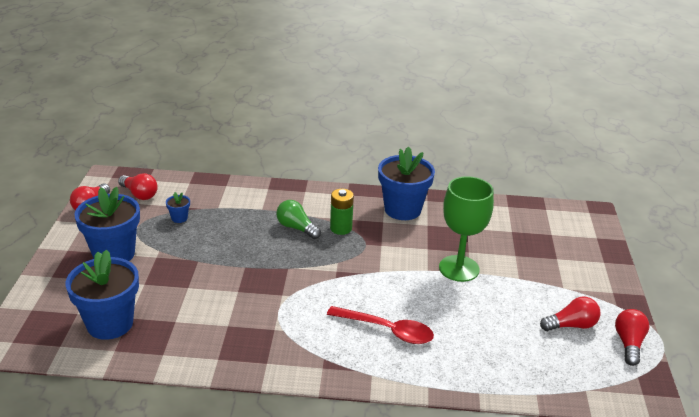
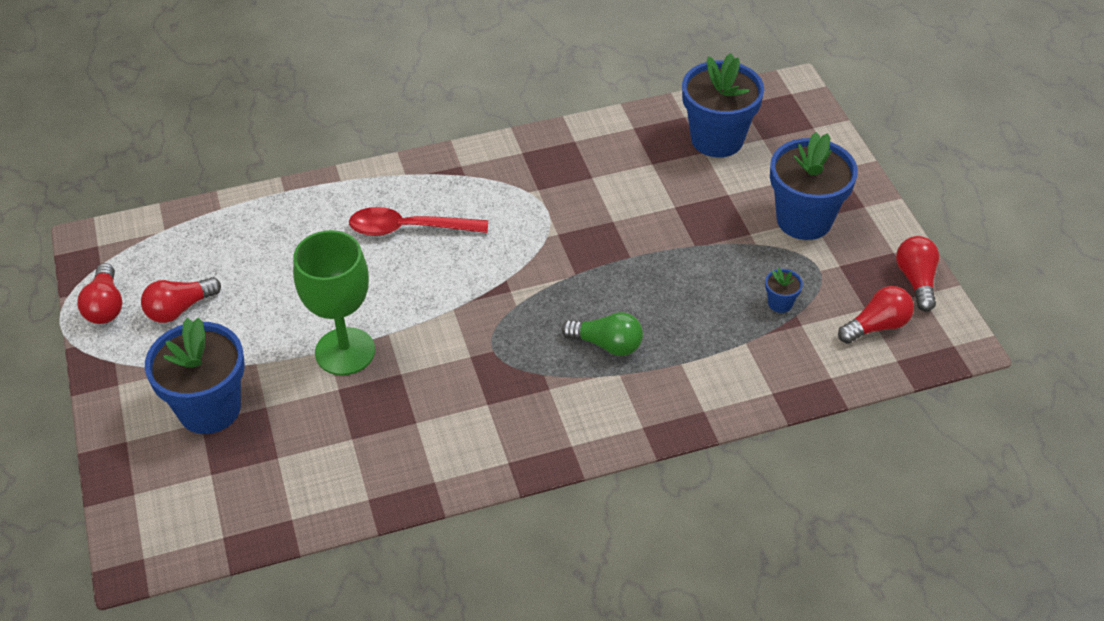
camera: 160 degrees right, 15 degrees up
(139, 194) = (877, 326): red light bulb -> red light bulb turned 135 degrees clockwise
(341, 228) = (543, 367): green battery -> none
(402, 209) = (467, 442): blue flower pot -> blue flower pot (209, 409)

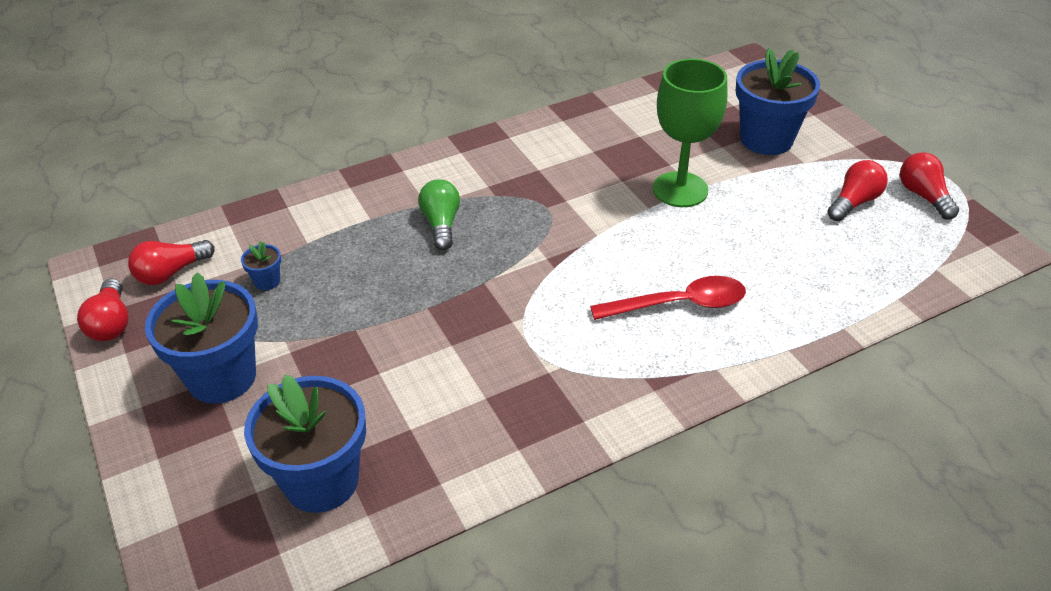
camera: 170 degrees right, 5 degrees down
(607, 344) = (441, 224): green light bulb -> green light bulb turned 75 degrees clockwise

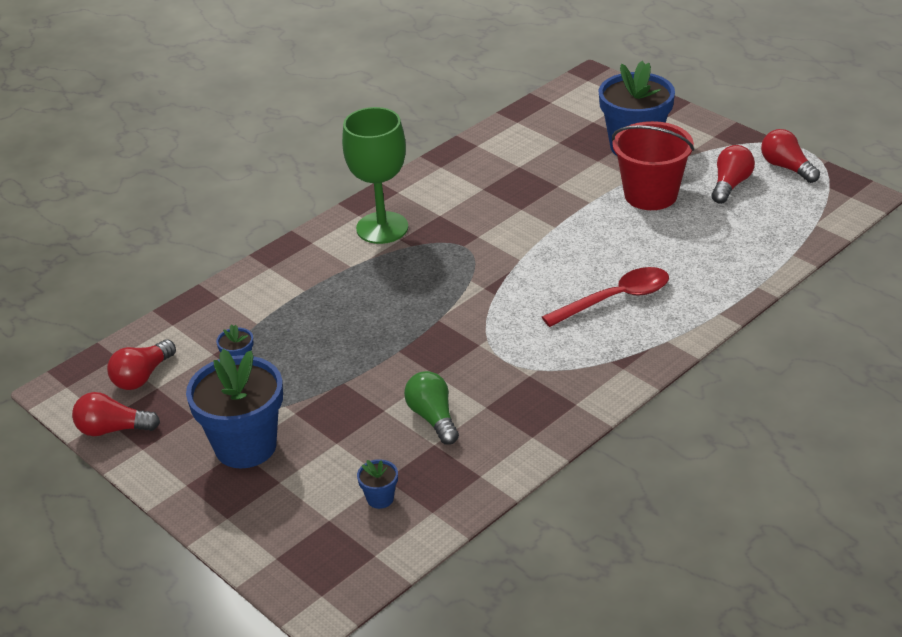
camera: 15 degrees left, 5 degrees down
(111, 323) = (113, 429): red light bulb -> red light bulb turned 120 degrees clockwise
(321, 481) = (380, 498): blue flower pot -> blue flower pot, size x0.42
(441, 224) = (374, 281): green light bulb -> green light bulb (433, 418)
(680, 189) = (576, 206): green goblet -> green goblet (382, 228)
(763, 195) = (650, 195): none -> red bucket

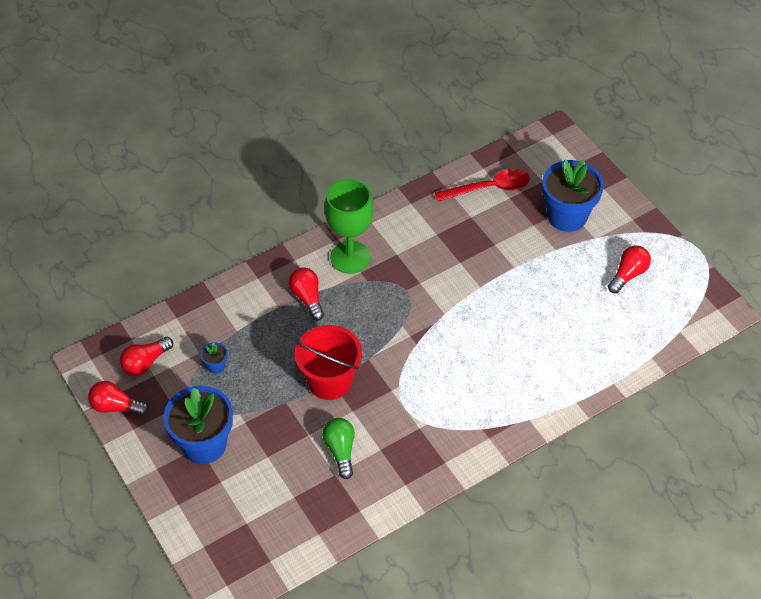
camera: 10 degrees right, 15 degrees up
(380, 498) = (285, 513): blue flower pot -> none
(615, 299) = (503, 370): red spoon -> red spoon (489, 188)
(650, 195) = (563, 271): red bucket -> red bucket (329, 381)
(786, 167) = (678, 266): red light bulb -> red light bulb (307, 298)

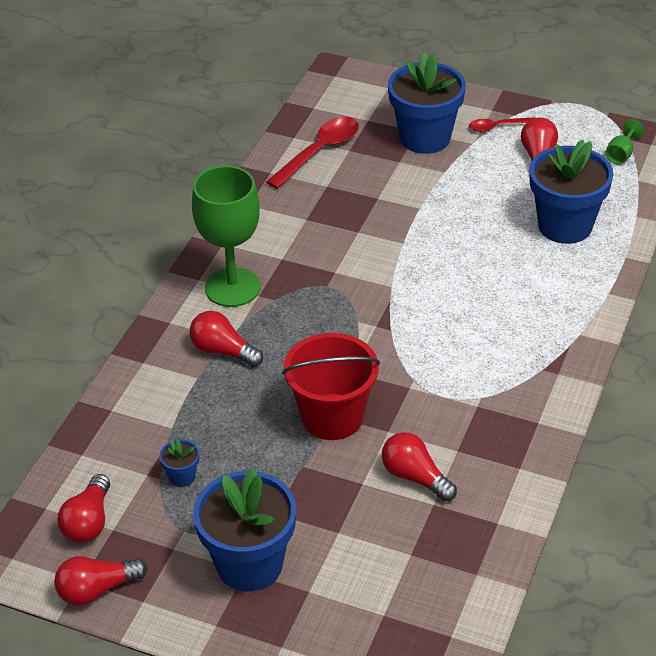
camera: 35 degrees left, 10 degrees down
(340, 450) = (415, 477): green light bulb -> red light bulb
(595, 336) = (565, 226): none -> blue flower pot
(623, 235) = (497, 127): none -> red spoon
(688, 305) = (621, 154): none -> green goblet

